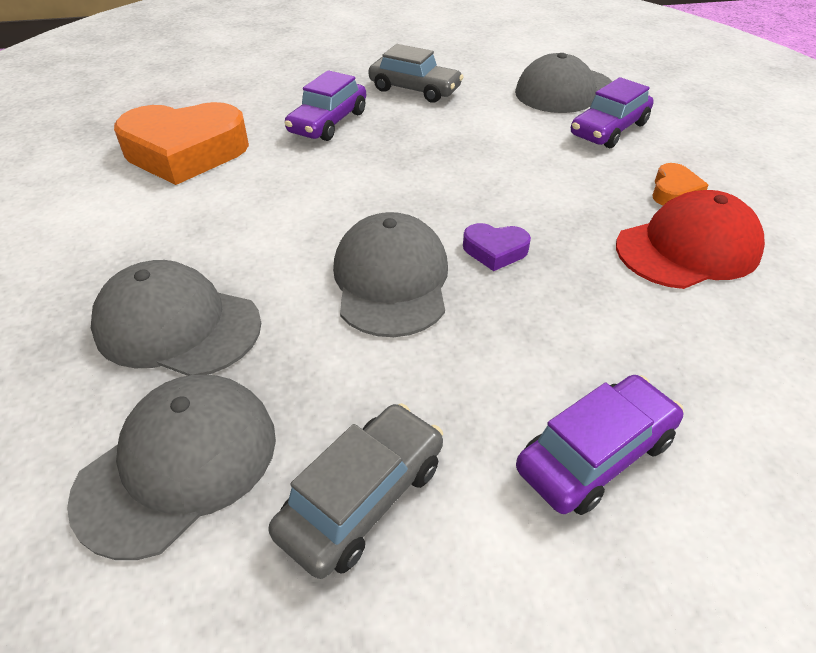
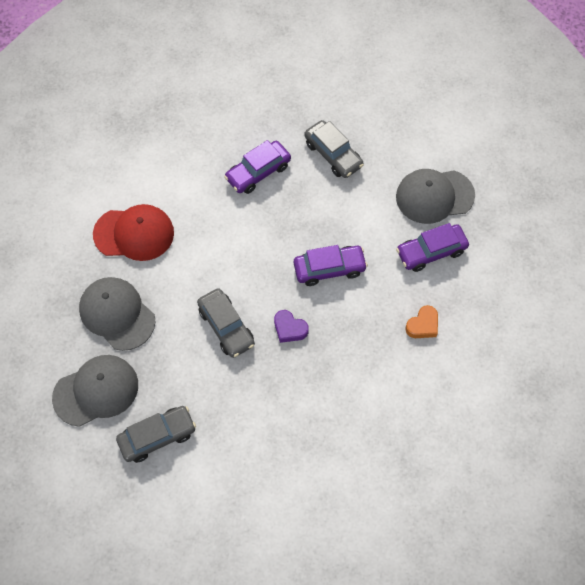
camera: 25 degrees right, 20 degrees up
(185, 152) = (162, 171): orange heart -> none
(391, 280) = (226, 327): grey cap -> grey car
(595, 454) = (256, 460): purple car -> purple car (329, 269)
(687, 248) = (392, 370): red cap -> red cap (134, 233)

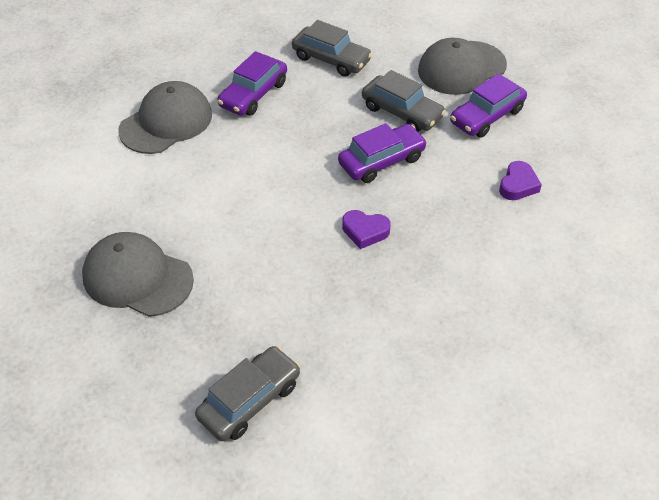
camera: 20 degrees left, 15 degrees down
(96, 391) = (142, 372): grey cap -> grey cap (166, 122)
(134, 233) = (126, 189): red cap -> none
(226, 327) = (286, 251): grey car -> grey car (402, 112)
(423, 325) = (518, 185): orange heart -> purple heart

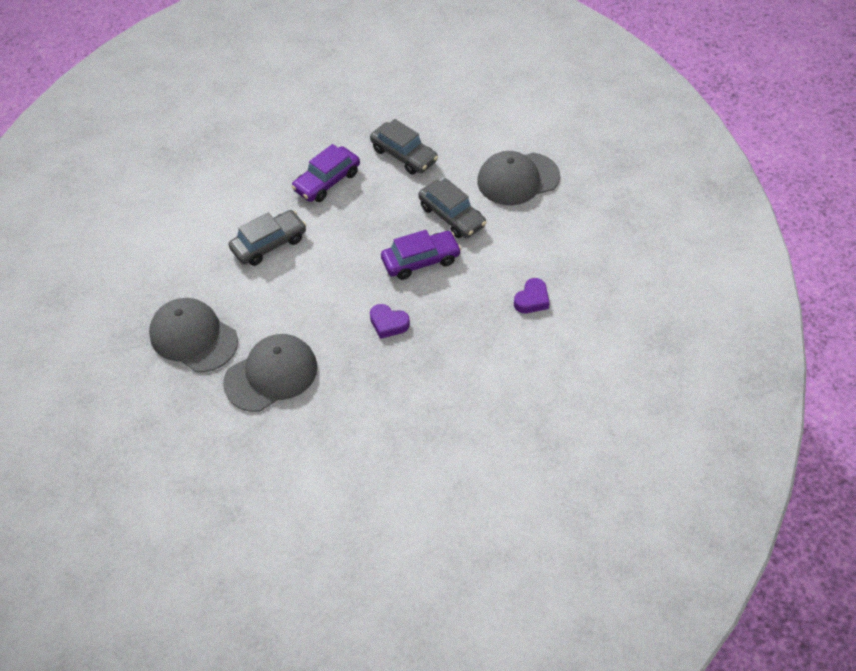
camera: 10 degrees right, 5 degrees up
(166, 122) = (246, 199): grey cap -> grey cap (271, 375)
(250, 400) = (259, 453): grey car -> grey car (269, 244)
(486, 116) = (525, 230): purple car -> none

